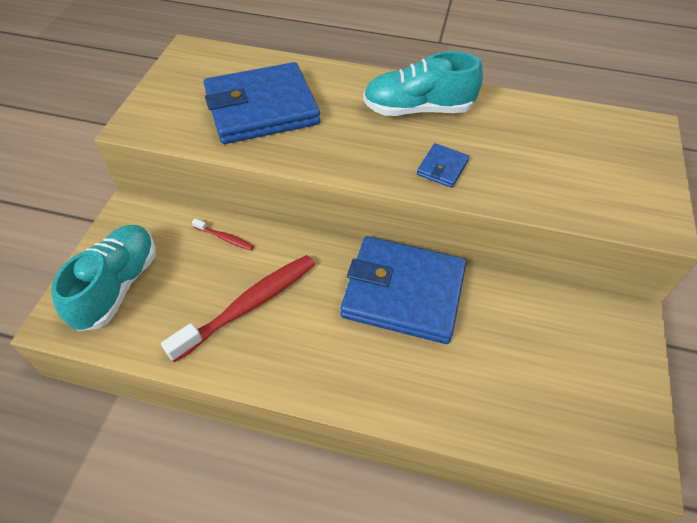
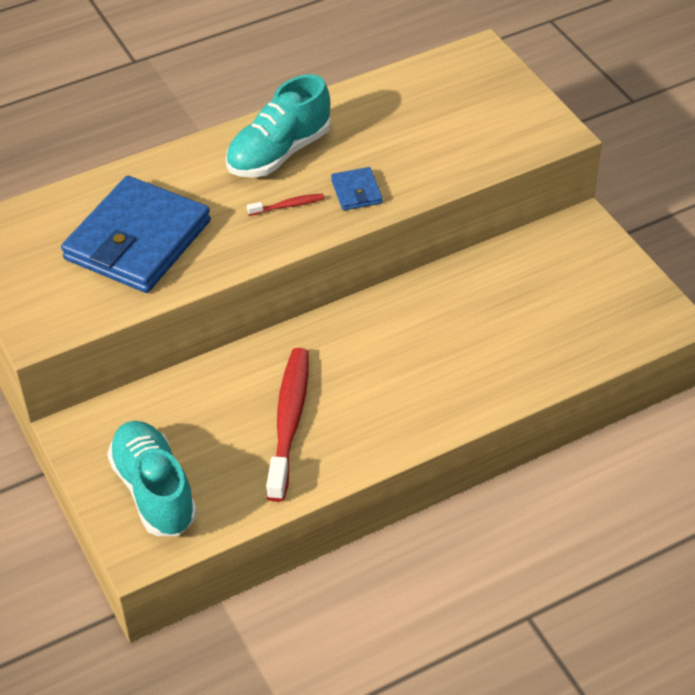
camera: 40 degrees left, 5 degrees down
(225, 238) = (199, 388): red toothbrush -> red toothbrush (288, 206)
(403, 292) = (401, 324): blue wallet -> none

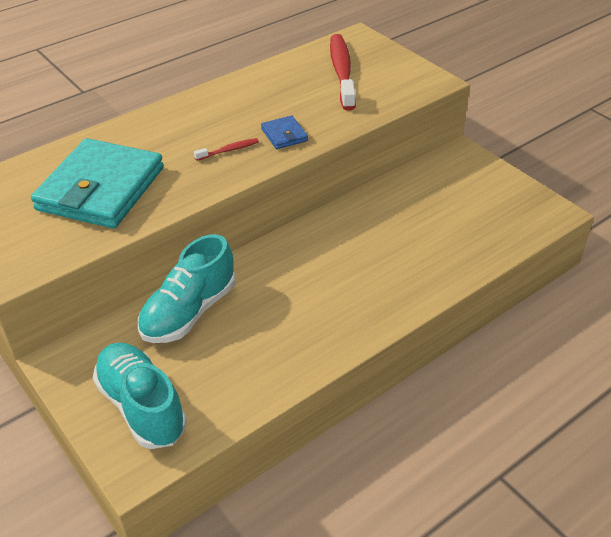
camera: 10 degrees left, 5 degrees down
(137, 240) = (101, 189): blue wallet -> turquoise wallet
(279, 153) = (213, 114): turquoise shoe -> turquoise shoe (189, 312)
(289, 421) = (257, 329): red toothbrush -> red toothbrush (342, 72)

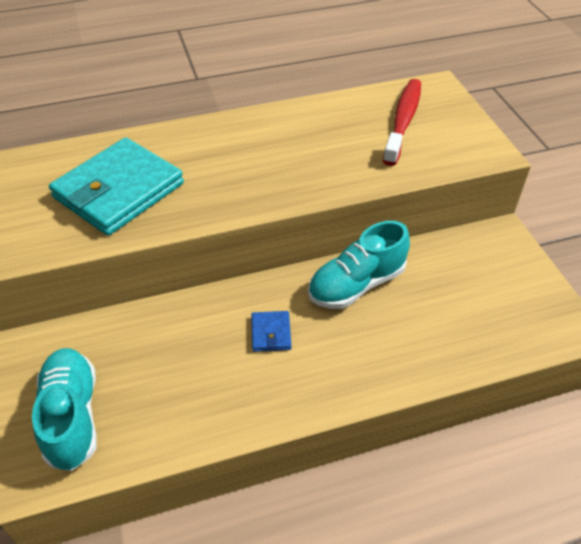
camera: 20 degrees right, 5 degrees up
(189, 312) = (160, 331): turquoise shoe -> turquoise shoe (356, 284)
(229, 150) = (252, 180): red toothbrush -> none
(284, 135) = (312, 177): blue wallet -> blue wallet (271, 333)

